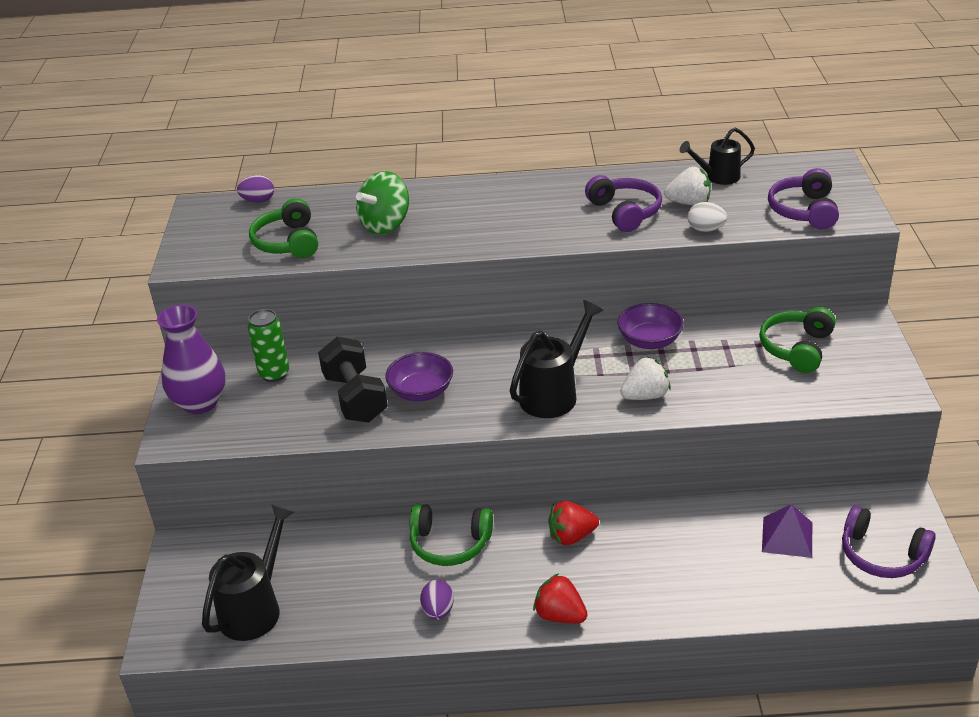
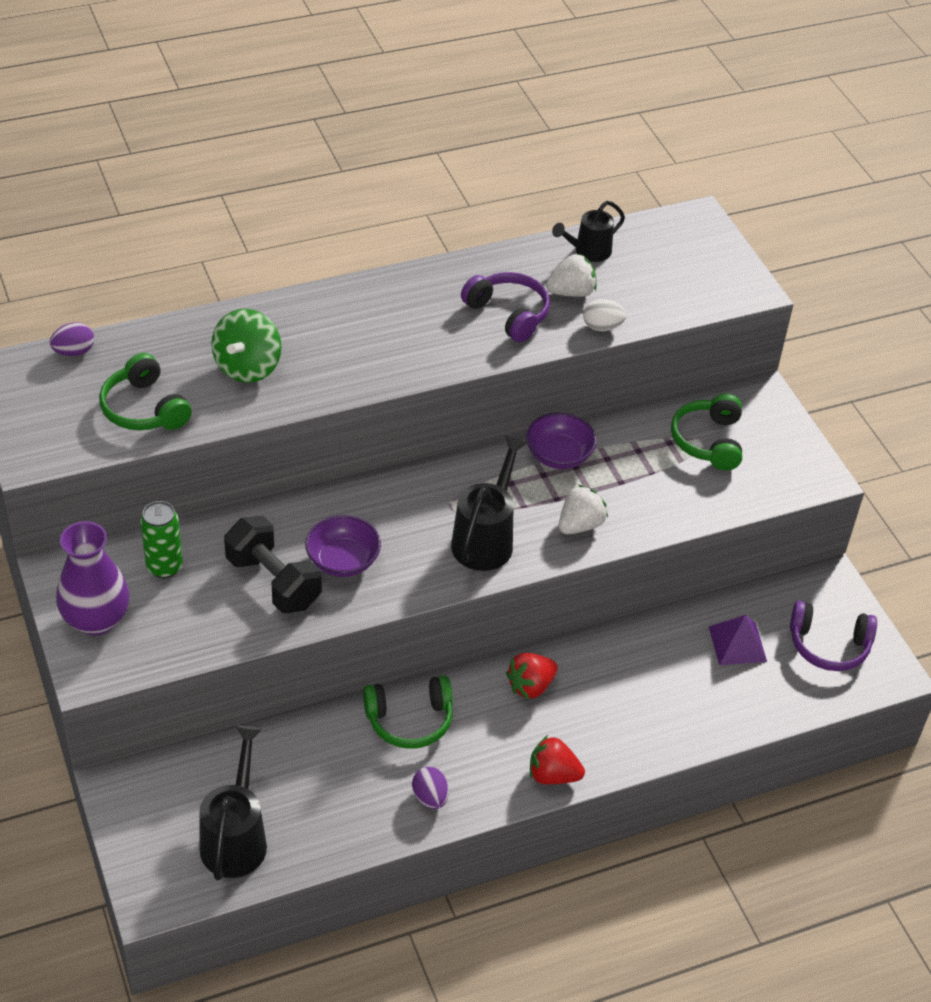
camera: 25 degrees left, 10 degrees up
(804, 211) = (692, 288): purple headphones -> none

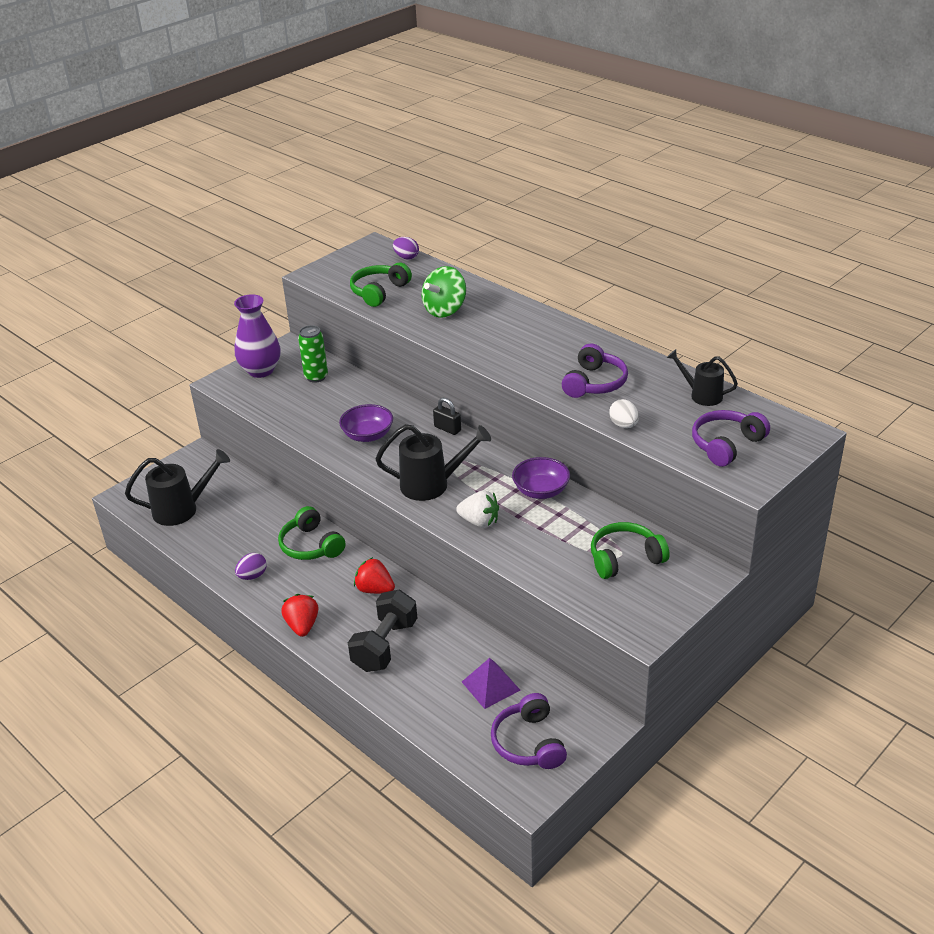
camera: 70 degrees right, 10 degrees down
(248, 367) = (445, 310): green spinning top -> green spinning top turned 45 degrees counterclockwise
(273, 582) = (331, 416): black dumbbell -> black dumbbell (385, 645)
(384, 485) = (447, 429): none -> black padlock
(571, 292) = (647, 401): white strawberry -> none
(683, 275) = (726, 445): none -> purple headphones

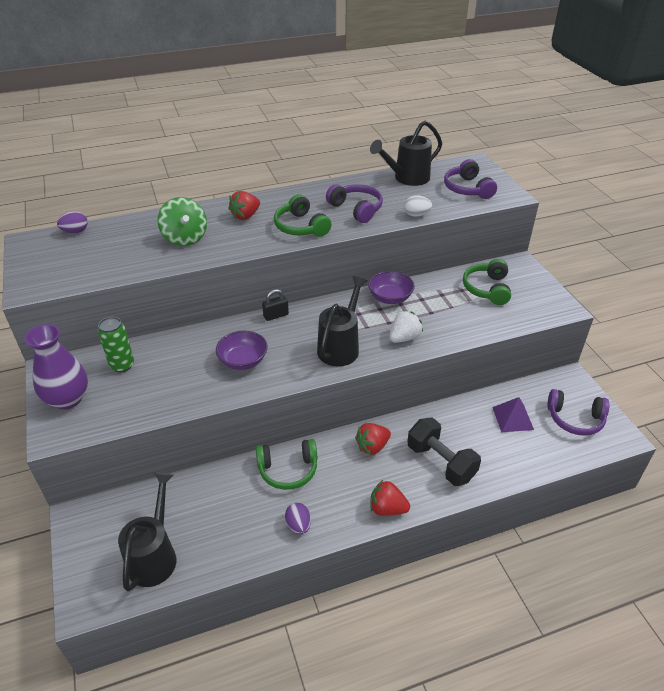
camera: 65 degrees left, 5 degrees up
(379, 292) = (112, 261): green headphones -> green headphones (301, 227)
(513, 325) = (245, 216): none -> red strawberry
(701, 395) = (407, 178): black watering can -> black watering can, size x1.56

